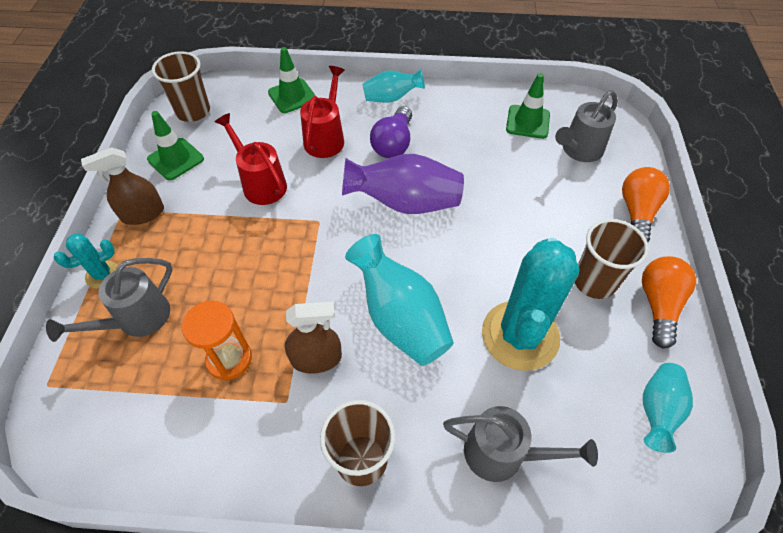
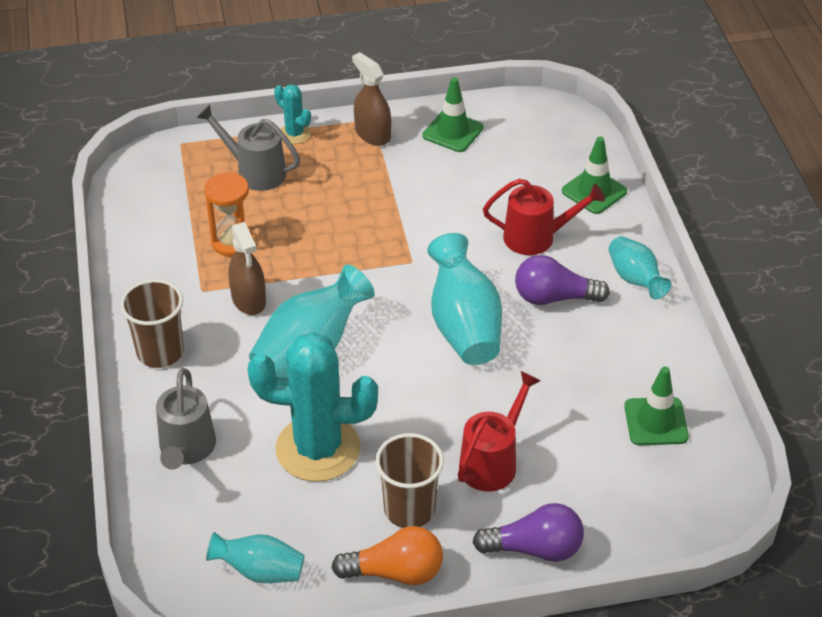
camera: 75 degrees right, 10 degrees down
(193, 111) = (529, 121): brown cup -> none
(260, 183) = (445, 204): red watering can -> red watering can (493, 461)
(405, 203) = (464, 325): purple vase -> turquoise vase
(579, 151) = (623, 481): grey watering can -> none
(637, 213) = (534, 548): orange light bulb -> purple light bulb

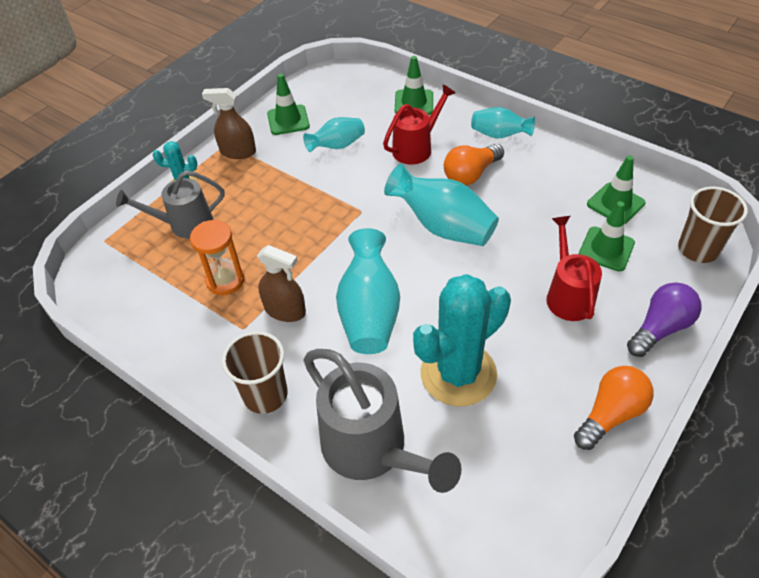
camera: 40 degrees left, 5 degrees up
(186, 450) = (373, 450): grey watering can -> grey watering can, size x1.56
(260, 571) = (532, 493): turquoise vase -> turquoise vase (337, 146)
(409, 509) = (563, 365): brown cup -> brown cup (698, 249)
(554, 297) = (471, 174): purple light bulb -> orange light bulb
(585, 452) = (606, 249): none -> green traffic cone

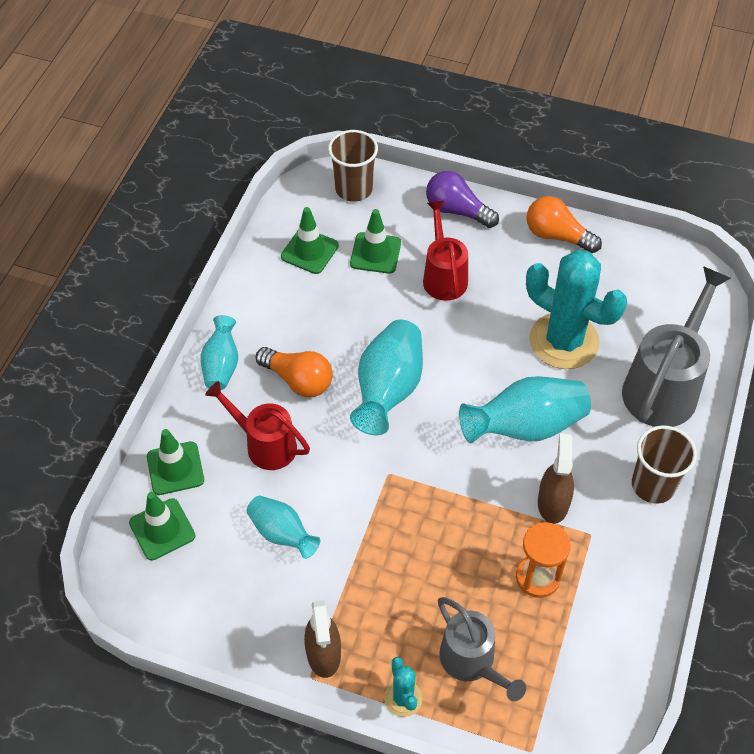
camera: 110 degrees left, 5 degrees up
(288, 120) = (243, 613): green traffic cone -> green traffic cone (162, 529)
(567, 295) = (443, 276): red watering can -> red watering can turned 105 degrees clockwise

